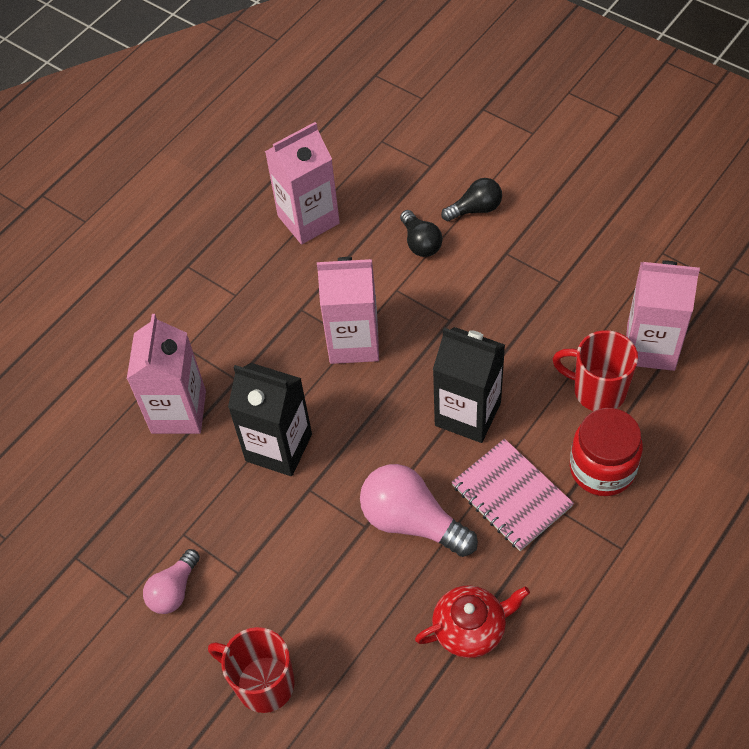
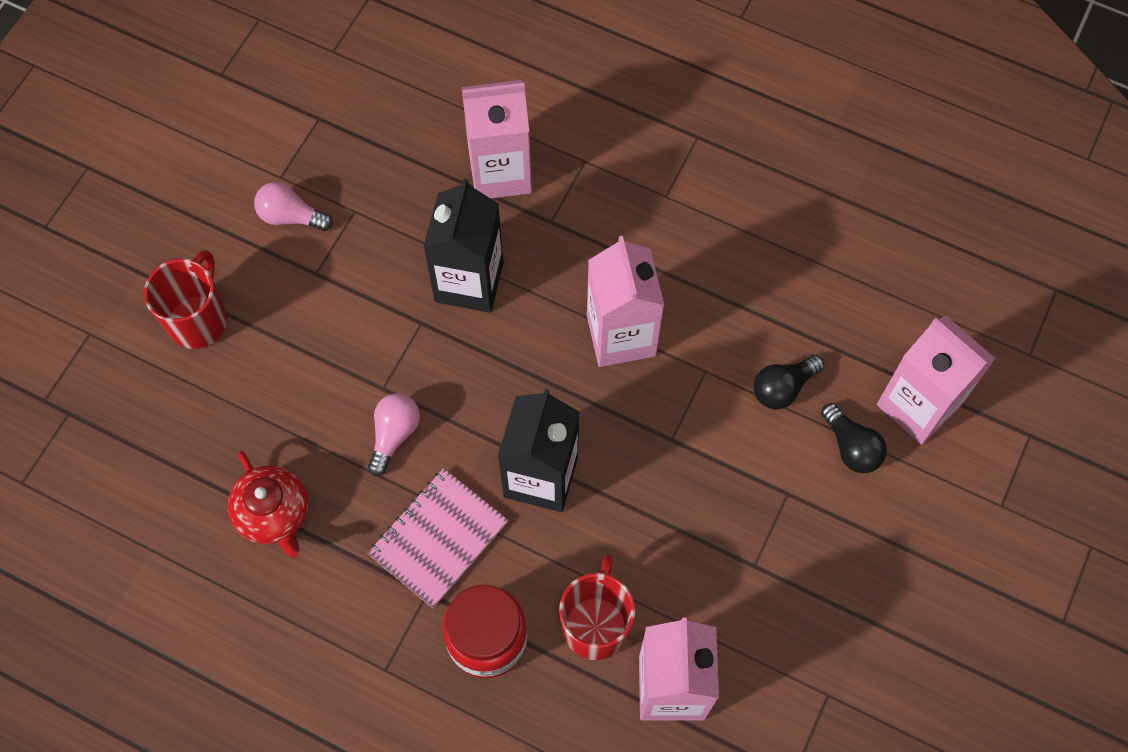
camera: 75 degrees right, 10 degrees up
(308, 219) = (792, 253): pink carton -> pink carton (918, 405)
(411, 521) = (394, 435): pink light bulb -> pink light bulb, size x0.59

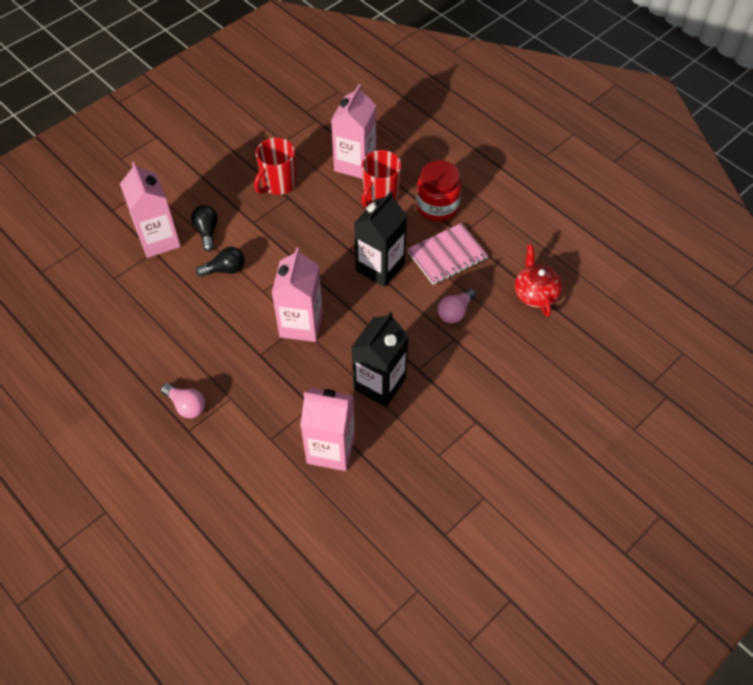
camera: 160 degrees left, 10 degrees down
(199, 320) = (560, 414): red mug -> red mug (278, 184)
(291, 216) = (483, 465): pink light bulb -> pink light bulb (186, 406)

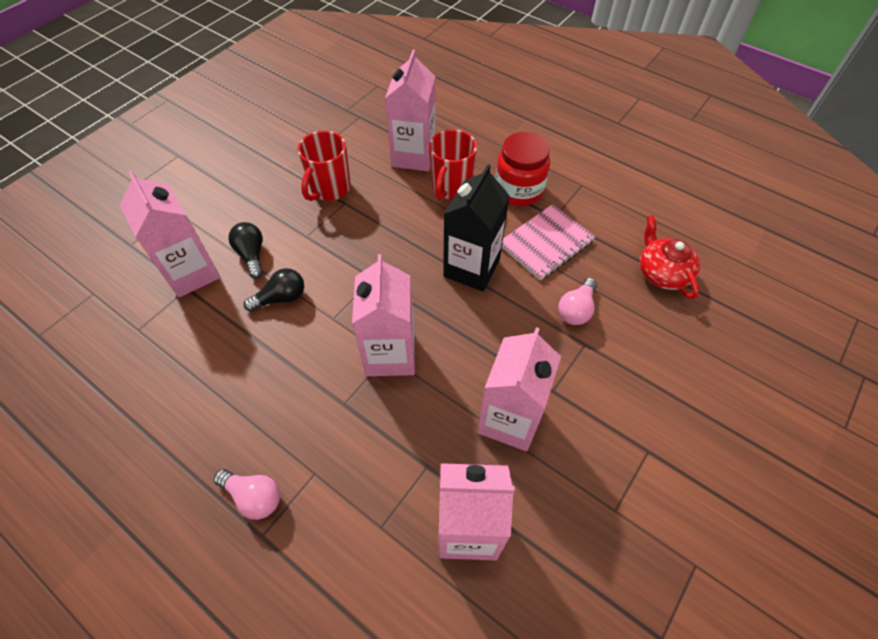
camera: 10 degrees left, 0 degrees up
(379, 384) = (509, 419): black carton -> pink carton

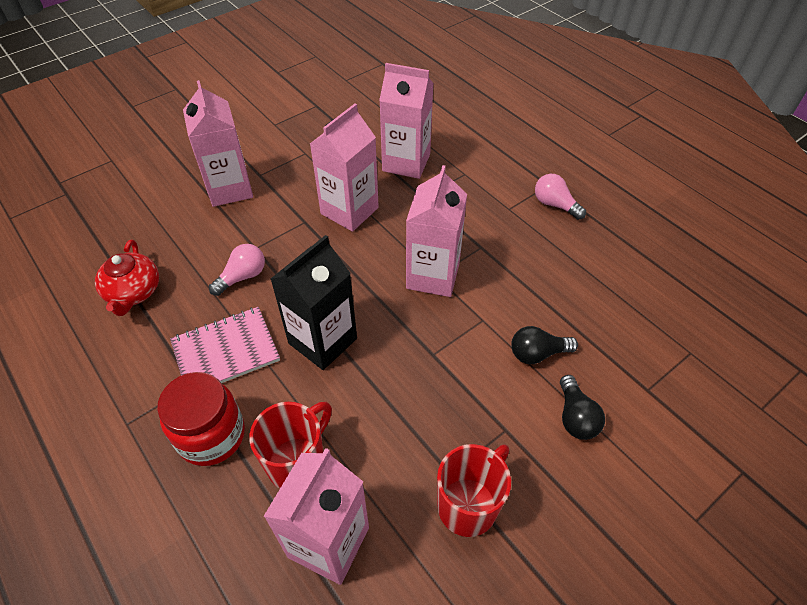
camera: 165 degrees left, 5 degrees down
(192, 273) = (646, 409): pink carton -> pink carton (230, 189)

